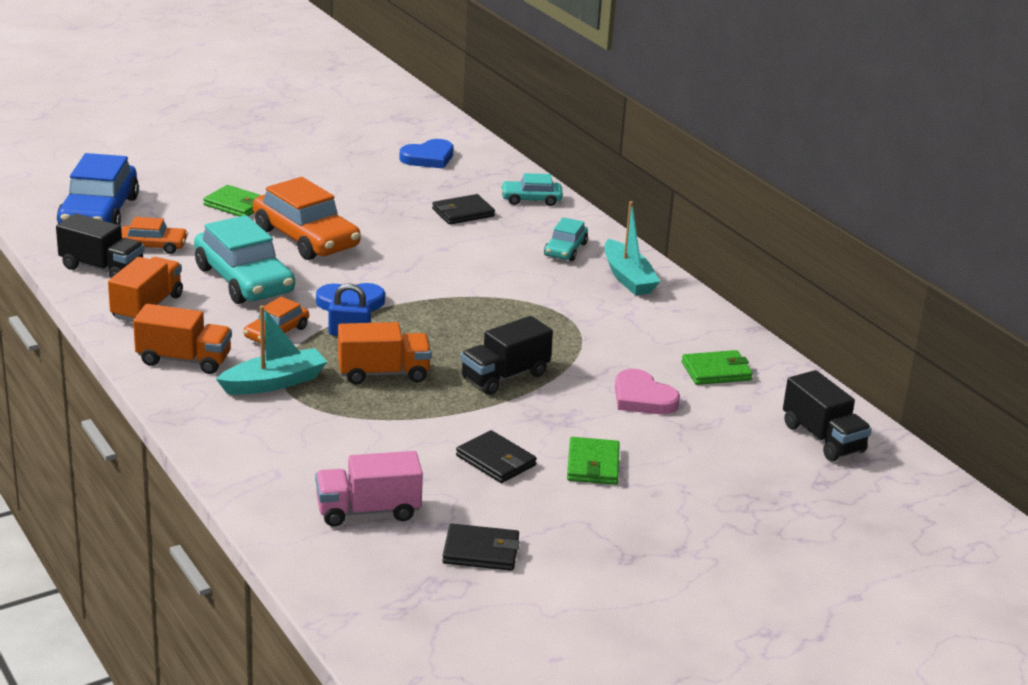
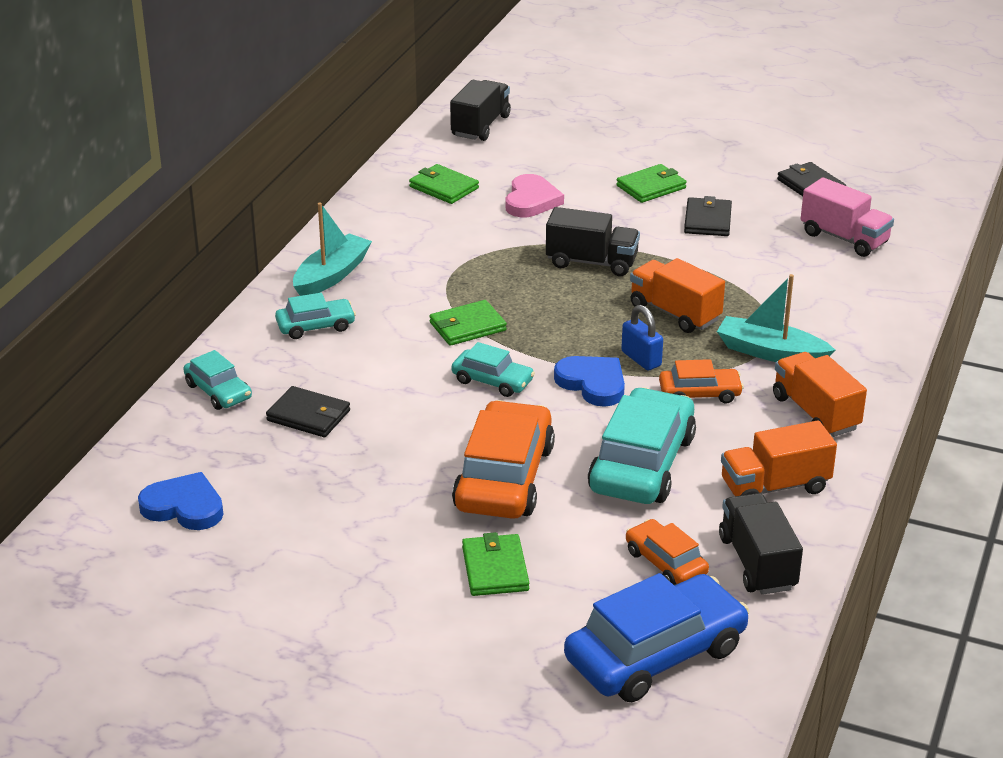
camera: 125 degrees left, 5 degrees up
(409, 275) = (492, 381): none -> turquoise car
(487, 294) = (467, 326): none -> green wallet

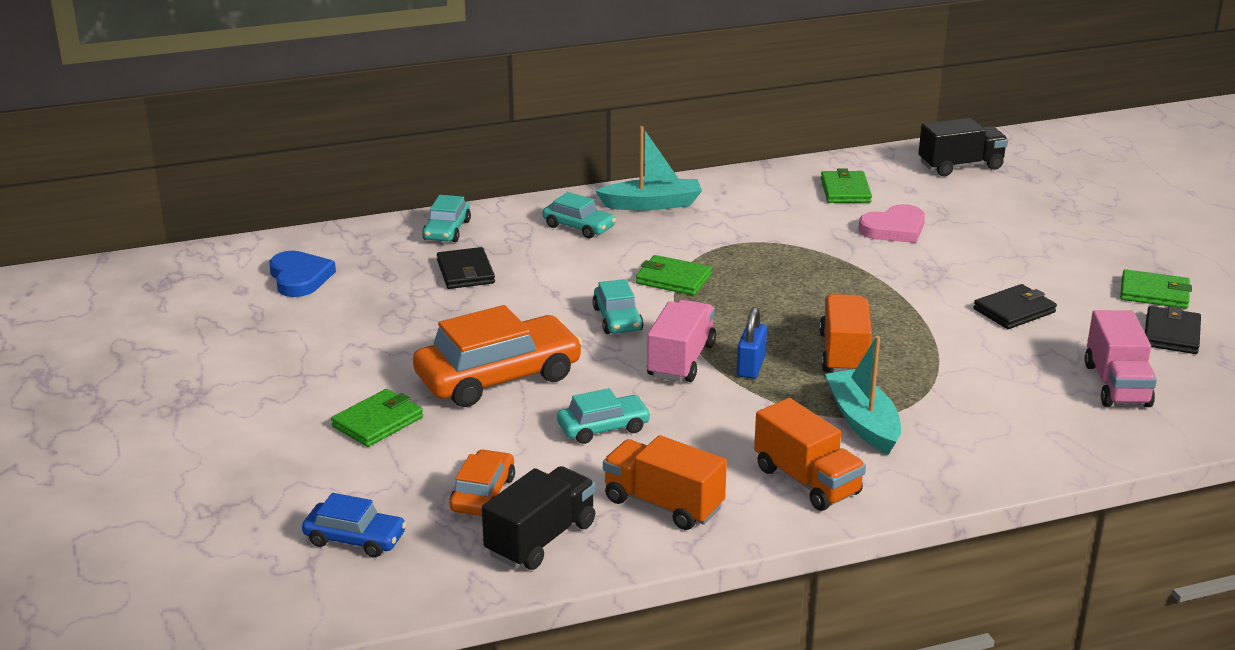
camera: 50 degrees right, 5 degrees down
(591, 262) = (852, 289): black truck -> none
(592, 383) = (681, 360): blue heart -> pink truck
(642, 464) = (603, 428): turquoise car -> turquoise car, size x0.53
(651, 187) = (1015, 266): green wallet -> green wallet (1154, 293)
(656, 654) = (355, 539): blue car -> blue car, size x0.53
(699, 394) = (744, 413): orange car -> none
(815, 413) = (807, 481): orange truck -> orange truck turned 120 degrees clockwise

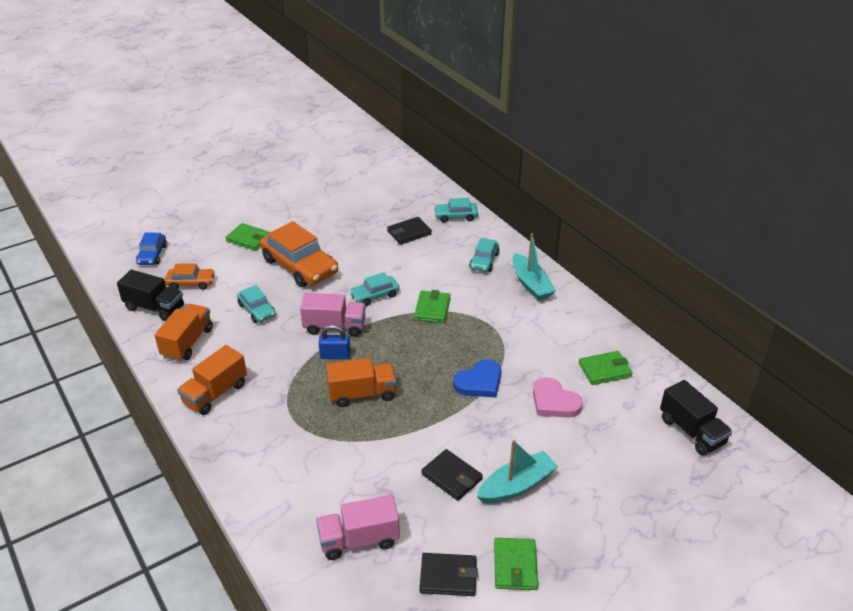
camera: 75 degrees right, 10 degrees up
(299, 278) = (381, 184): blue heart -> blue heart (479, 382)
(863, 422) = (282, 410): turquoise boat -> turquoise boat (516, 485)

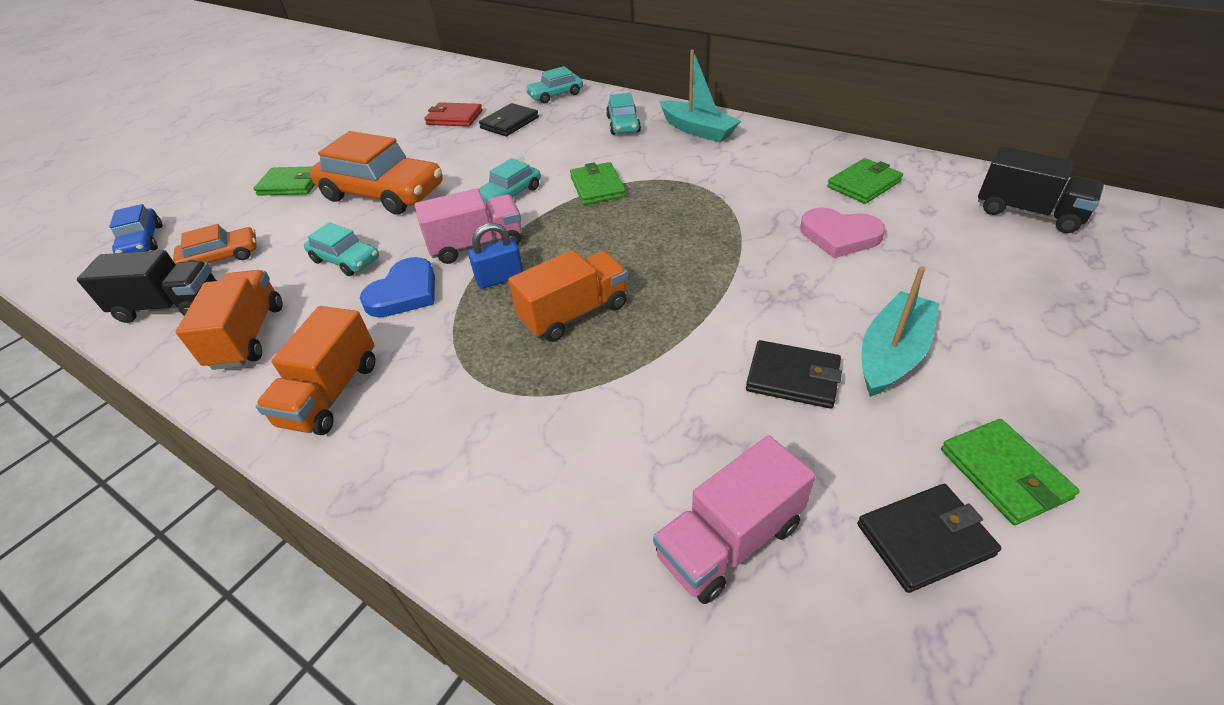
camera: 20 degrees left, 5 degrees up
(375, 215) = (454, 118): none -> red wallet
(479, 382) = (726, 245): blue heart -> blue heart (404, 293)

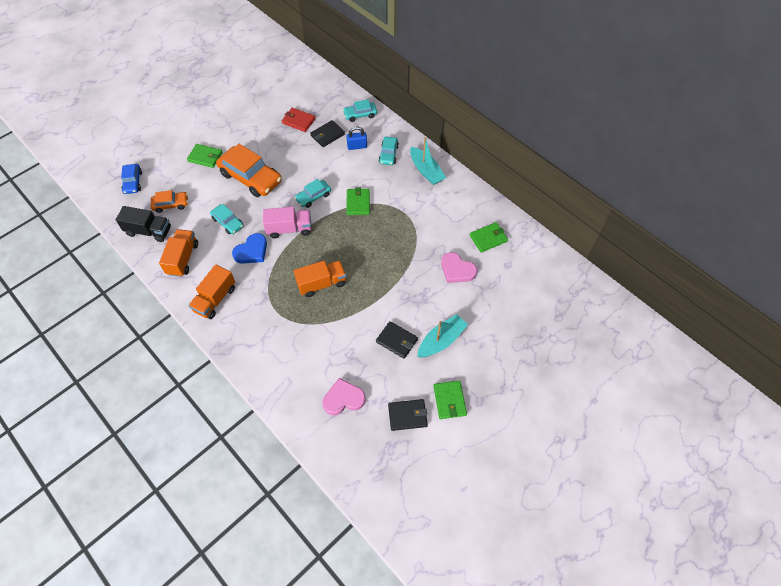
camera: 10 degrees right, 15 degrees up
(500, 278) = (295, 254): blue padlock -> blue padlock (357, 146)
(729, 540) = (343, 399): pink truck -> pink heart
(1028, 213) = (552, 280): black truck -> none

